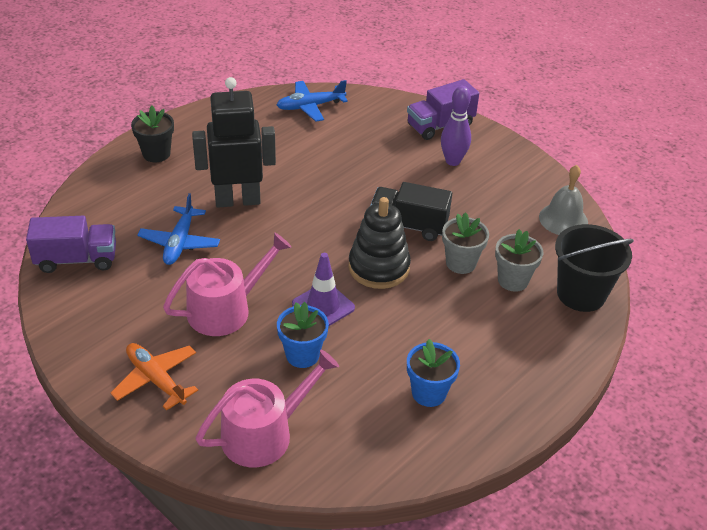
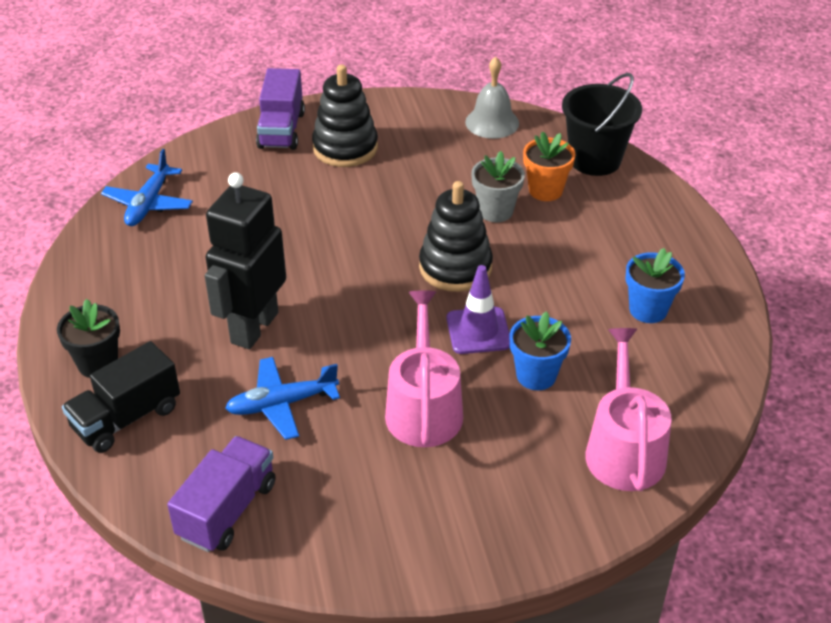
camera: 55 degrees left, 0 degrees up
(156, 379) = (488, 508): orange plane -> none
(180, 243) = (281, 404): blue plane -> blue plane turned 120 degrees clockwise
(408, 225) = (412, 220): black truck -> black truck (126, 418)
(453, 161) = (345, 148): purple bowling pin -> black stacking toy
(513, 280) = (545, 190): grey flower pot -> orange flower pot

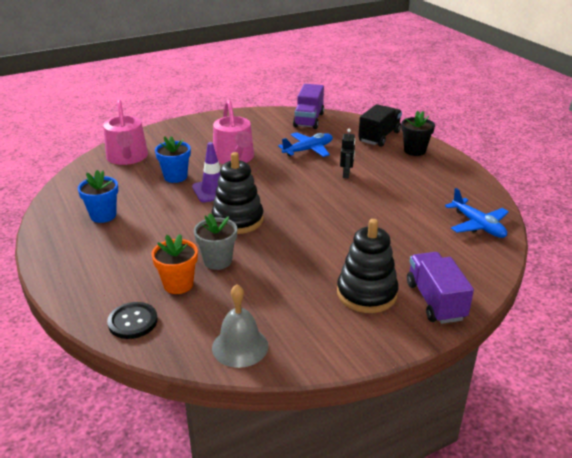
camera: 165 degrees right, 10 degrees down
(148, 204) = (478, 225): blue plane -> blue plane turned 150 degrees clockwise
(254, 327) = (346, 174): black robot -> black robot, size x0.44
(595, 160) = (133, 321): black bucket -> black button

